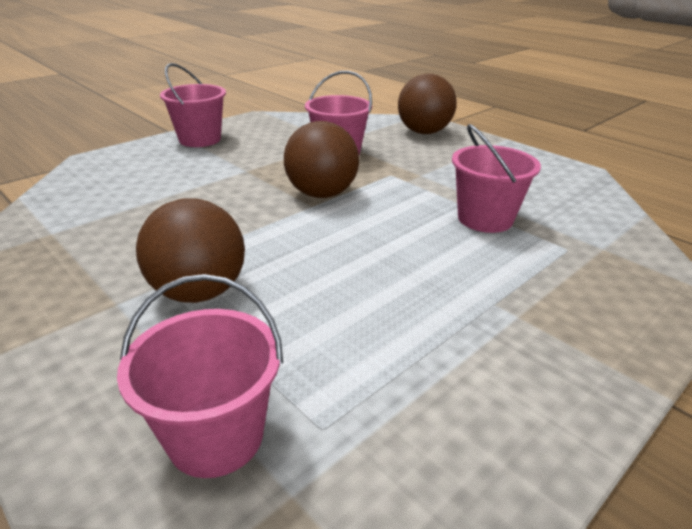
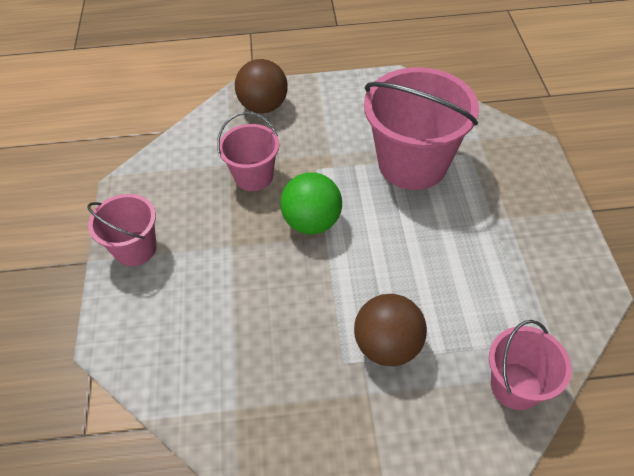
camera: 50 degrees left, 20 degrees up
(321, 194) = (312, 222): brown ball -> green ball
(485, 219) = (412, 164): pink bucket -> pink bucket, size x1.78

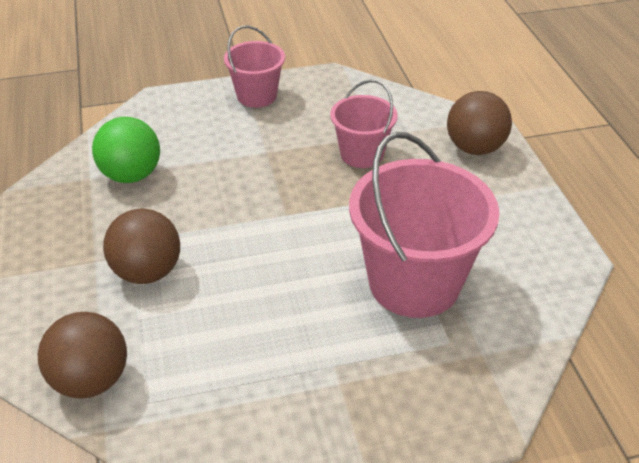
camera: 80 degrees right, 10 degrees down
(312, 222) = (304, 203): green ball -> green ball (131, 175)
(515, 386) = (91, 380): pink bucket -> brown ball

